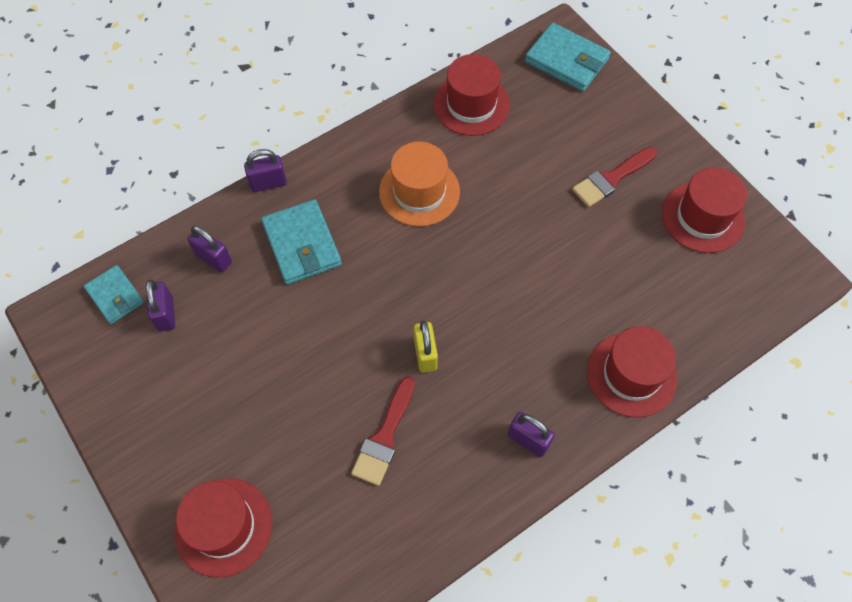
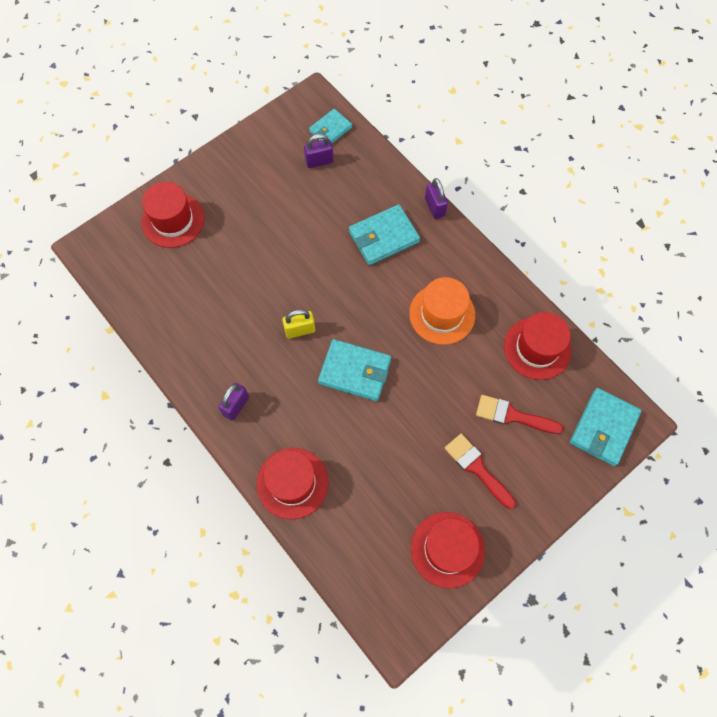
camera: 85 degrees right, 5 degrees up
(214, 259) = (365, 182): purple padlock -> none
(384, 437) = (235, 308): red brush -> red brush (512, 416)
(488, 293) = (355, 371): none -> turquoise wallet

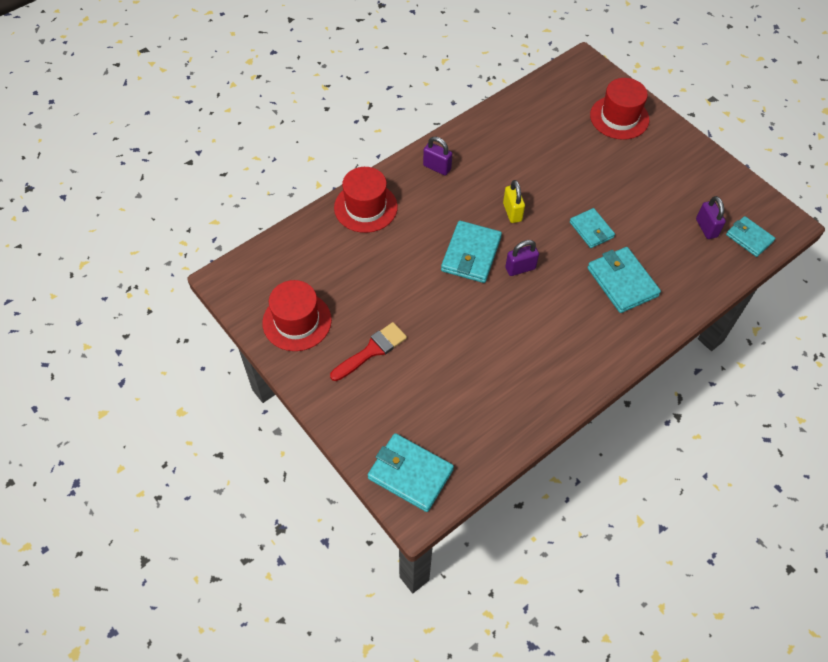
camera: 90 degrees right, 10 degrees down
(322, 258) = (591, 230): none -> turquoise wallet
(434, 207) = (665, 330): purple padlock -> purple padlock (520, 268)
(442, 314) = (536, 330): orange hat -> none
(512, 416) = (425, 386): red brush -> none
(537, 348) = (501, 417): red hat -> none

